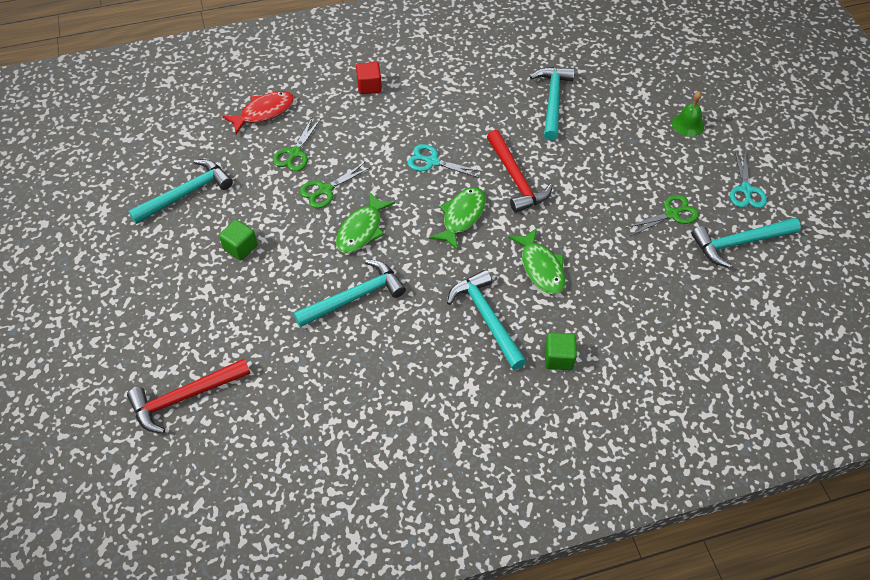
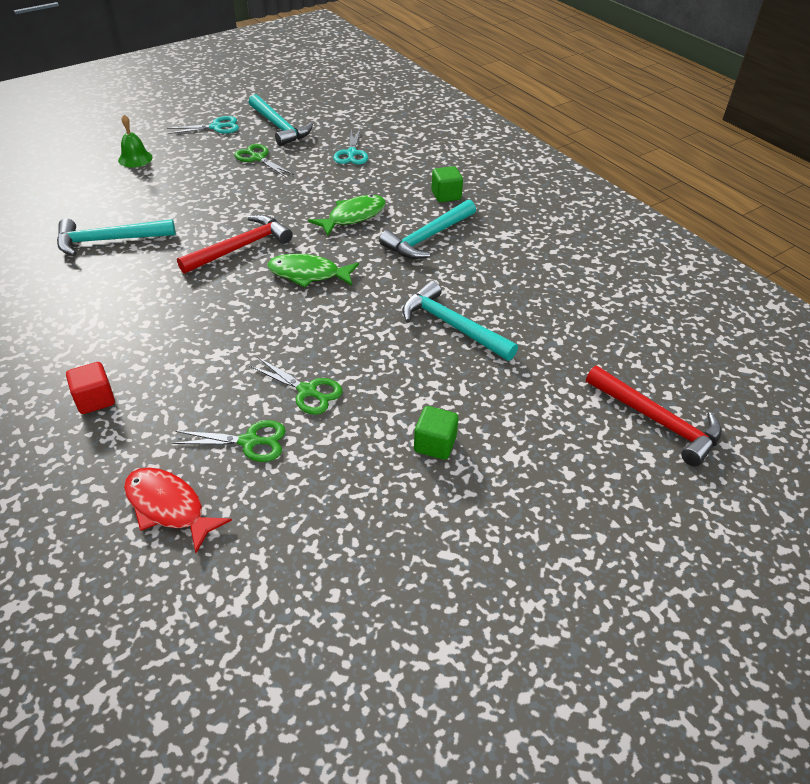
camera: 110 degrees left, 10 degrees down
(186, 193) = (368, 544): turquoise hammer -> none
(361, 230) = (358, 343): green fish -> none
(432, 161) = (230, 311): turquoise scissors -> turquoise scissors (351, 153)

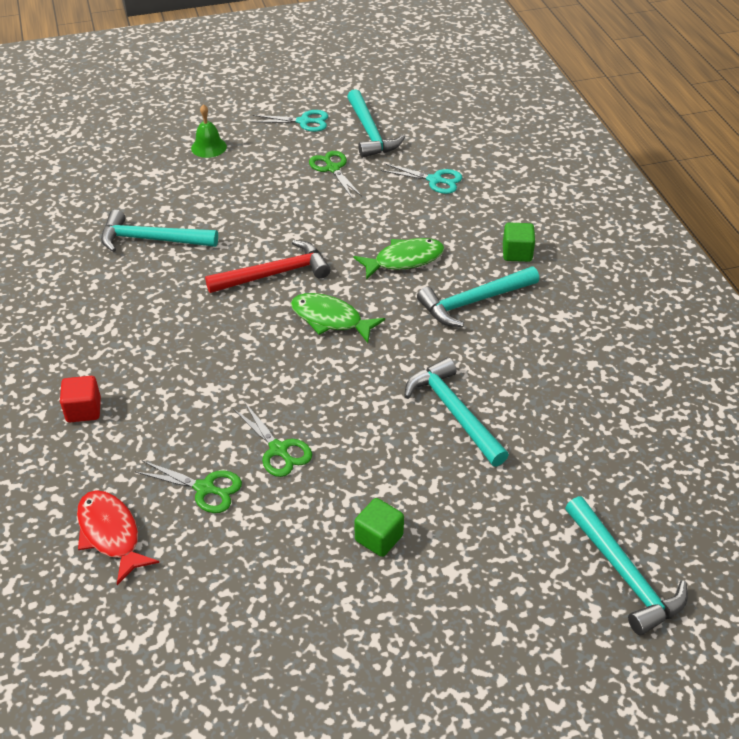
camera: 20 degrees right, 0 degrees up
(351, 153) = (435, 180): turquoise scissors -> turquoise scissors turned 90 degrees counterclockwise
(657, 421) = (624, 574): red hammer -> turquoise hammer

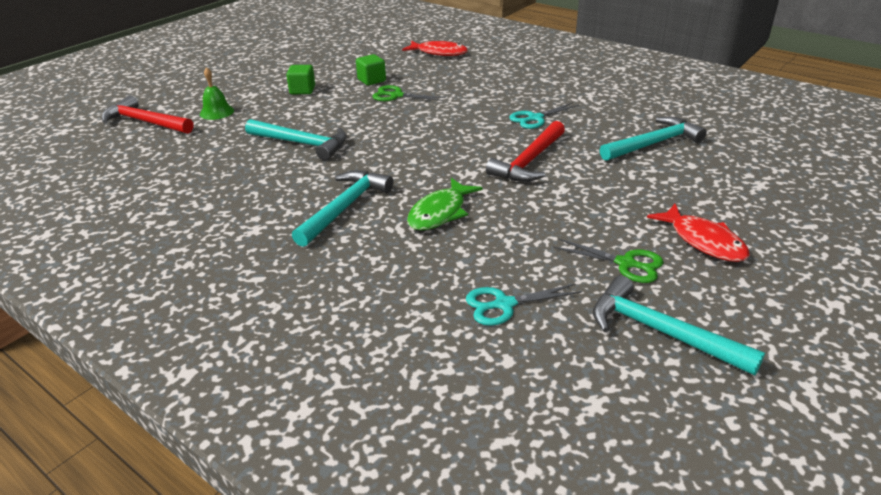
camera: 145 degrees right, 10 degrees down
(83, 410) = (525, 72): red cube -> none
(205, 488) = (416, 74): green scissors -> none
(208, 147) = (771, 226): green bell -> green bell (217, 112)
(265, 158) = (703, 241): none -> red fish
(304, 122) = (752, 305): turquoise scissors -> turquoise scissors (535, 118)
(330, 319) = (447, 154): green fish -> none
(517, 253) = (337, 264): green cube -> green cube (371, 80)
(624, 574) = (145, 122): turquoise hammer -> red hammer

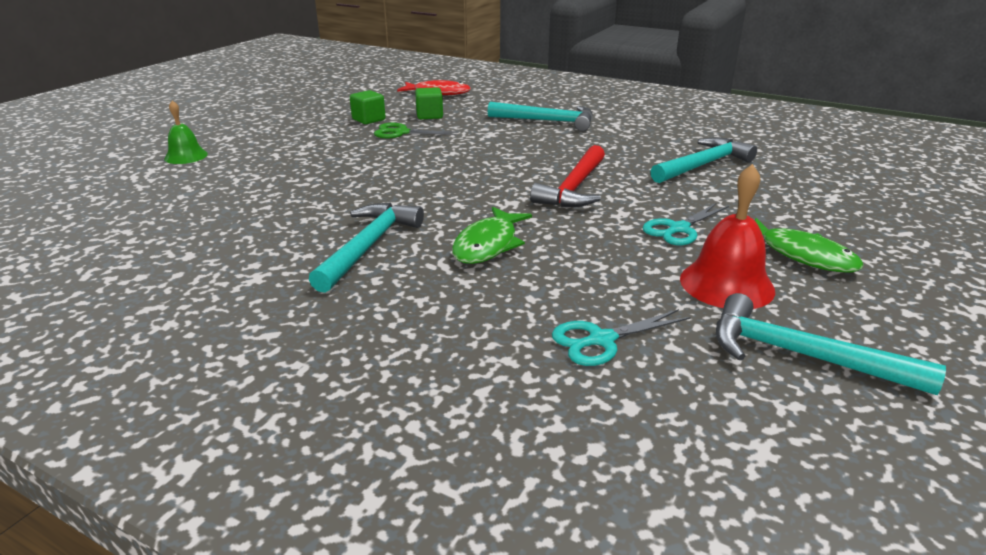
camera: 10 degrees left, 5 degrees down
(145, 122) = (94, 170): red hammer -> none
(302, 90) = (289, 131): green cube -> green cube (429, 116)
(302, 144) = (299, 183): turquoise hammer -> turquoise hammer (547, 121)
(535, 118) = (565, 147): turquoise scissors -> turquoise scissors (678, 229)
(625, 263) = (726, 284): green scissors -> red bell
(703, 241) = (801, 255): red fish -> green fish

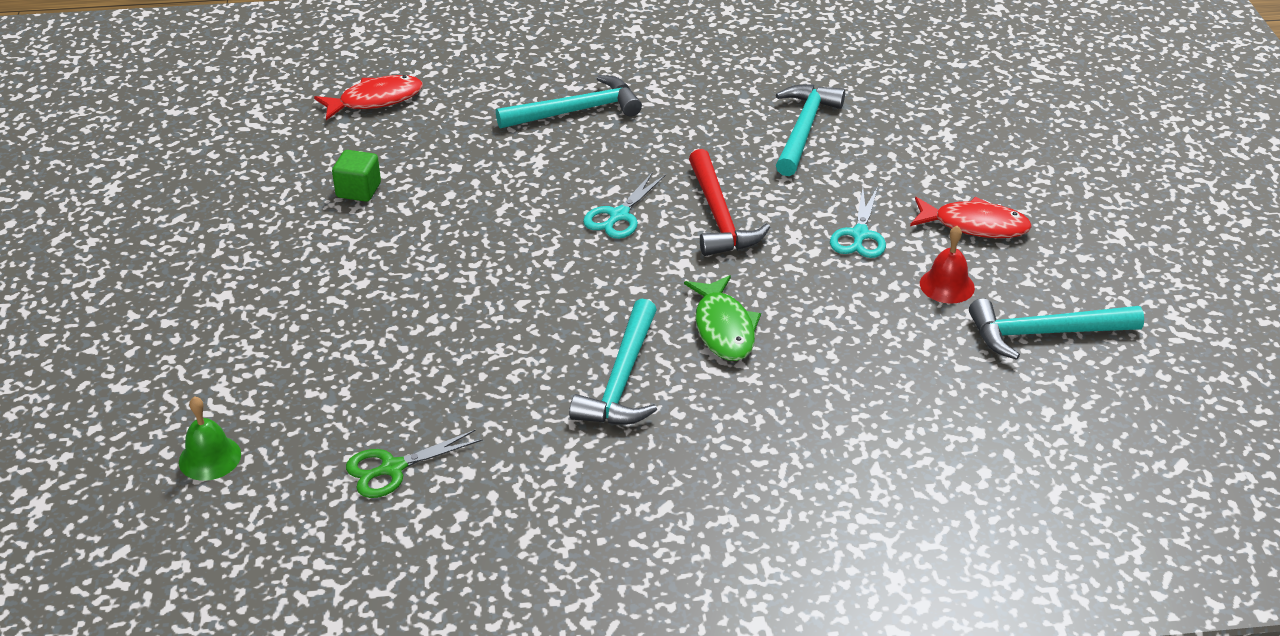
camera: 35 degrees left, 10 degrees up
(186, 156) = (226, 349): green bell -> green bell (210, 458)
(369, 246) = (622, 380): turquoise hammer -> turquoise hammer turned 150 degrees counterclockwise
(401, 132) = (432, 199): green scissors -> green scissors (392, 468)
(429, 116) = (425, 153): green cube -> none
(601, 340) = (910, 385): turquoise scissors -> turquoise scissors (619, 216)
(726, 284) = (947, 285): red bell -> red bell, size x0.64
(801, 255) = (974, 225): green fish -> red fish

